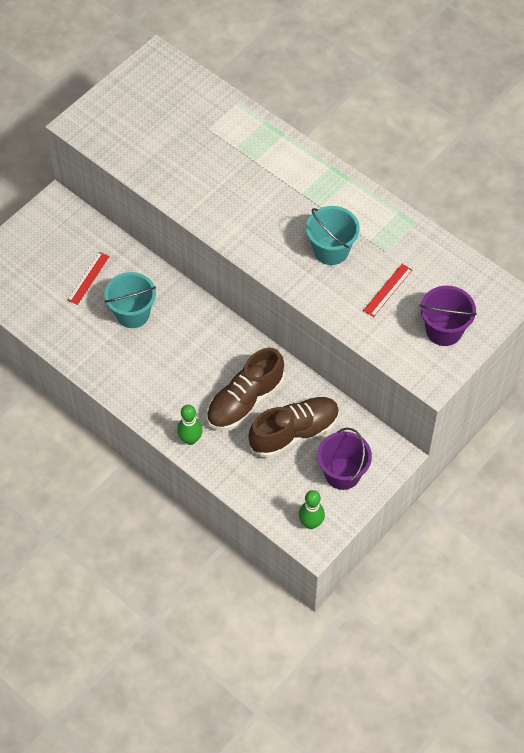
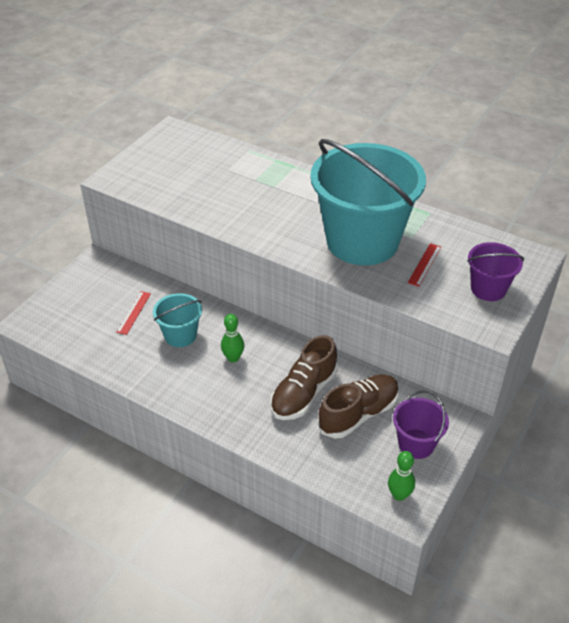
camera: 10 degrees left, 15 degrees down
(190, 439) = (258, 434): green bowling pin -> green bowling pin (233, 358)
(331, 250) = (362, 241): turquoise bucket -> turquoise bucket, size x2.19

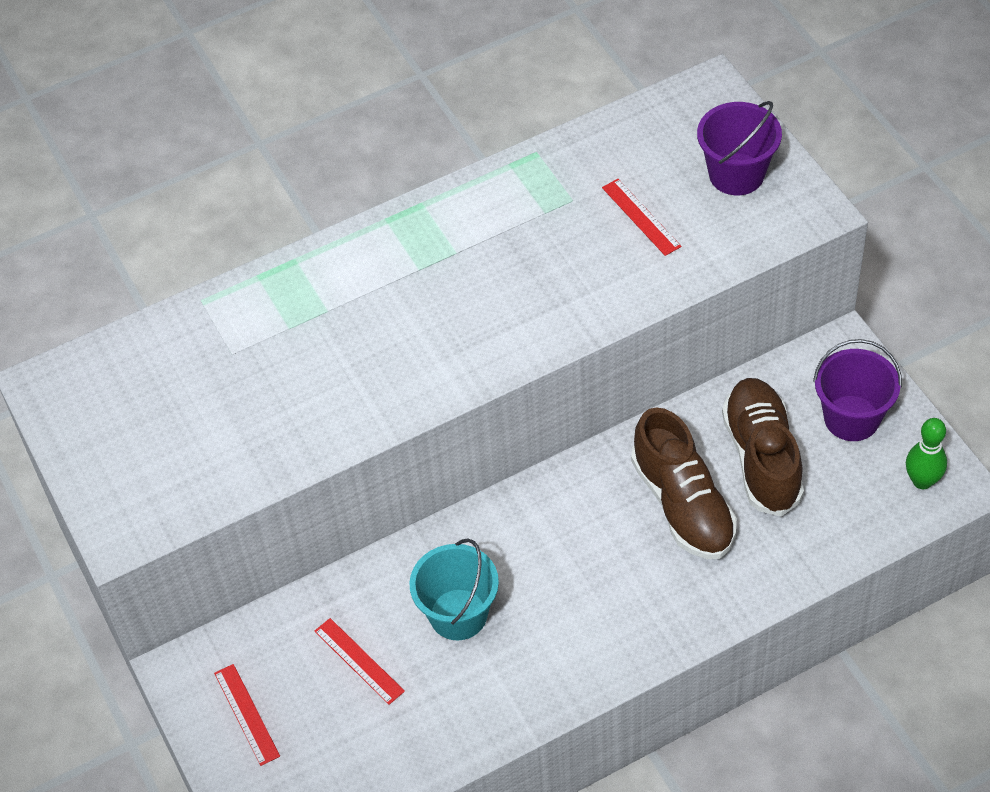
camera: 55 degrees left, 10 degrees up
(85, 289) = (246, 714): none -> red ruler
(233, 358) = (555, 563): green bowling pin -> none
(362, 241) = (540, 263): turquoise bucket -> none

